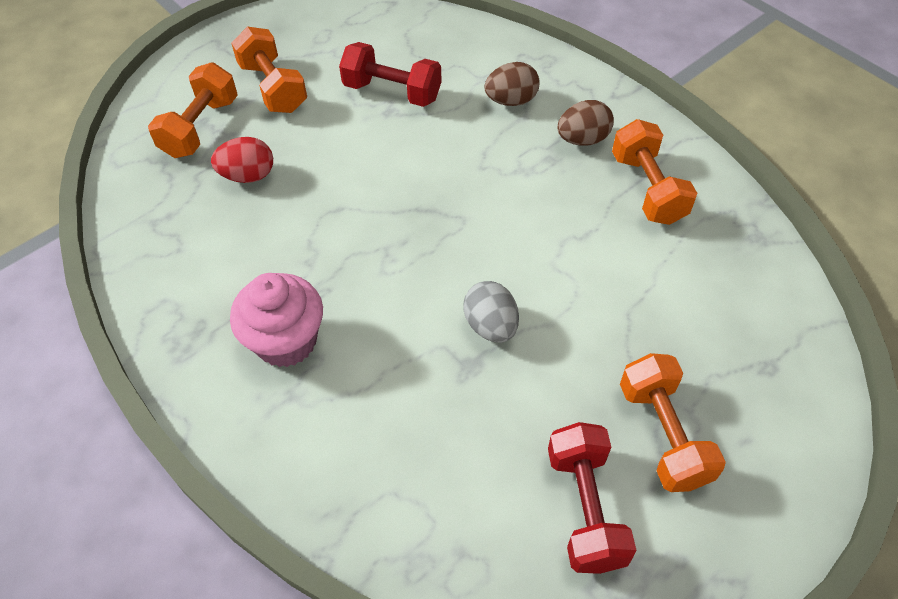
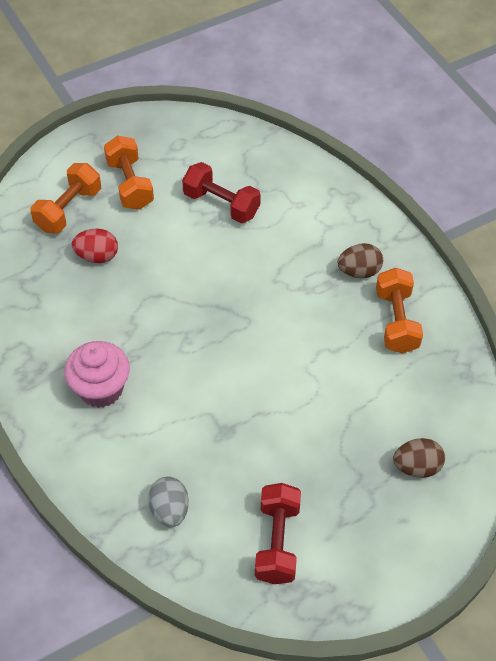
camera: 10 degrees right, 0 degrees up
(491, 326) = (248, 405): grey egg -> grey egg (170, 510)
(511, 100) = (312, 228): brown egg -> brown egg (417, 467)
(663, 434) = (346, 504): orange dumbbell -> none

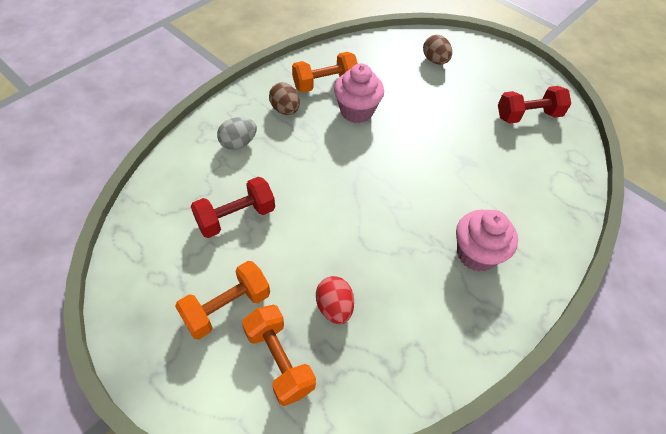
camera: 110 degrees left, 0 degrees up
(68, 209) = (279, 360): orange dumbbell -> orange dumbbell turned 45 degrees clockwise
(170, 510) = (546, 177): grey egg -> grey egg (238, 143)
(221, 204) = (236, 217): red dumbbell -> red dumbbell turned 45 degrees clockwise
(338, 341) = (356, 111): none -> pink cupcake

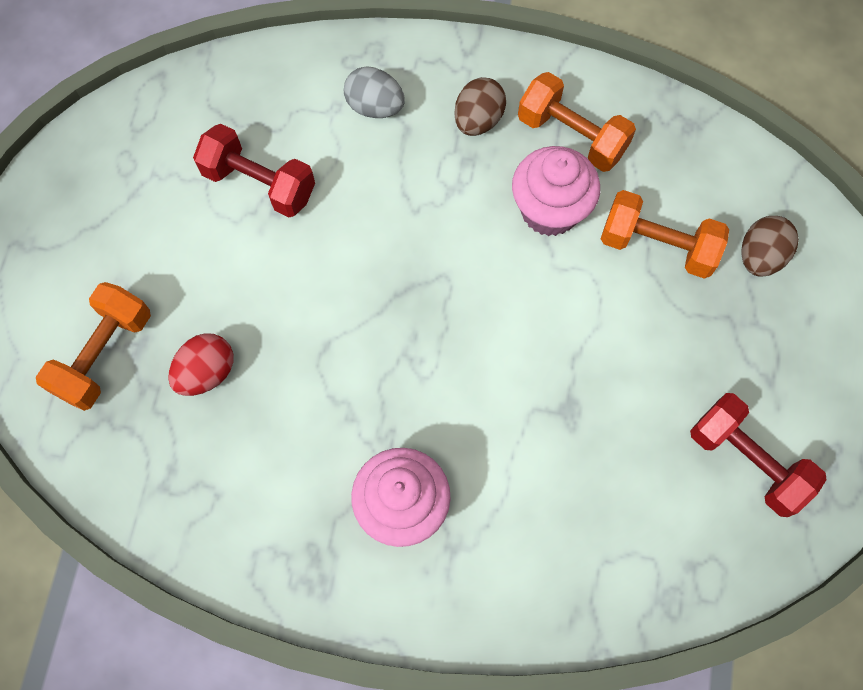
camera: 60 degrees right, 15 degrees up
(227, 307) = (134, 258): orange dumbbell -> orange dumbbell (657, 246)

